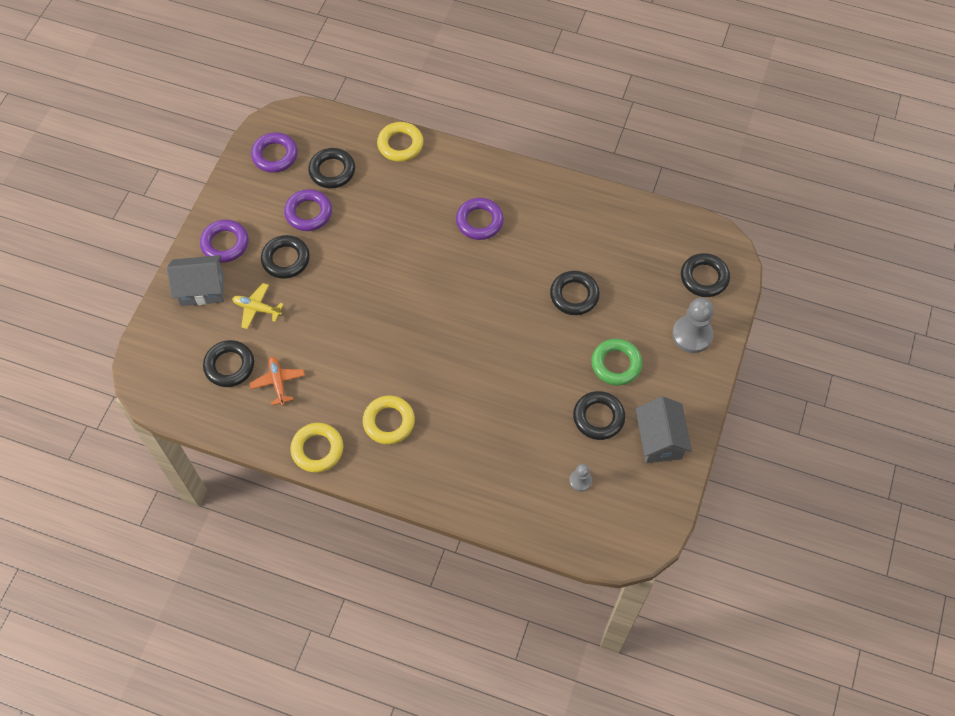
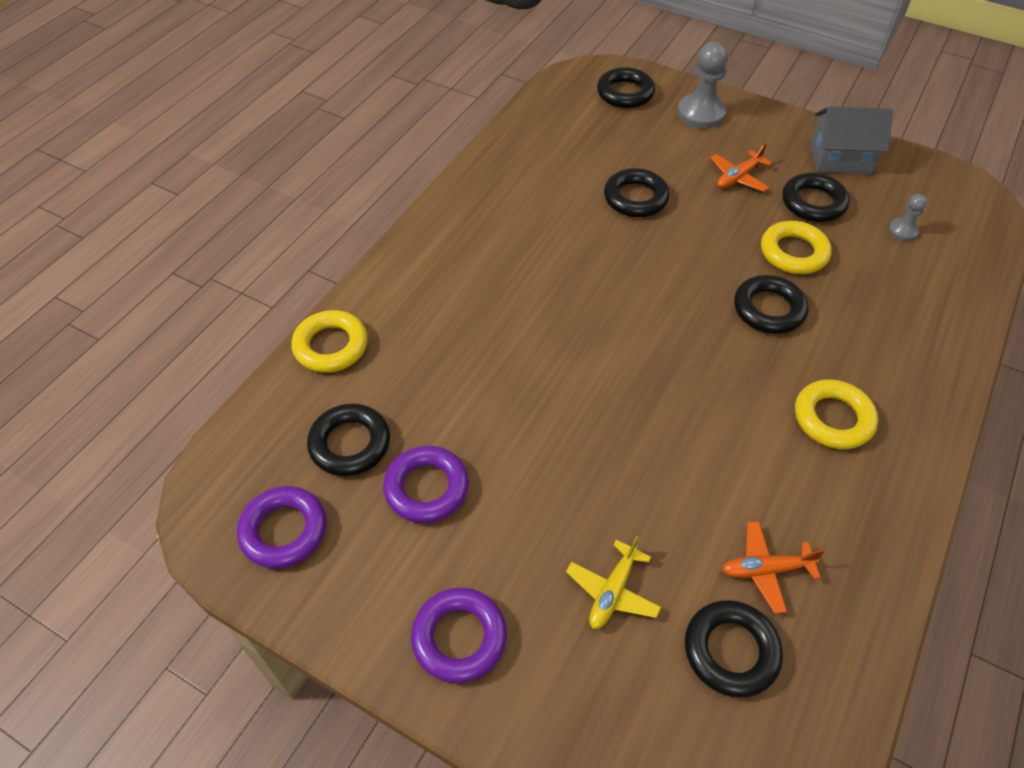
camera: 80 degrees left, 10 degrees down
(202, 289) = (556, 691): grey house -> none
(286, 259) = (516, 534): black ring -> black ring (768, 309)
(317, 449) = (889, 521): yellow ring -> yellow ring (793, 252)
(479, 221) = (500, 273): purple ring -> none
(616, 364) = (738, 177): green ring -> orange plane

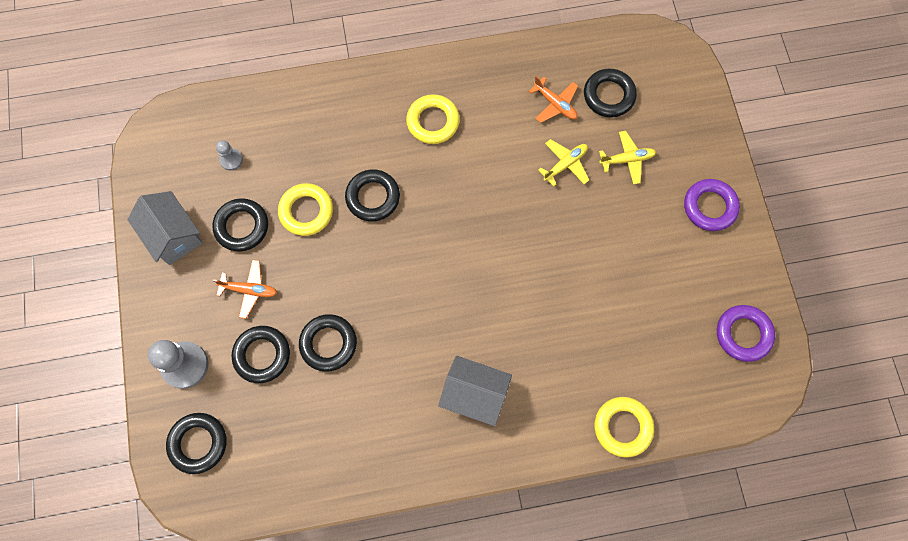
camera: 130 degrees left, 20 degrees up
(350, 444) = (670, 350): black ring -> black ring (262, 355)
(426, 488) = (656, 286): purple ring -> none
(485, 262) = (474, 394): none -> grey house
(664, 513) = (565, 164): none -> yellow plane

